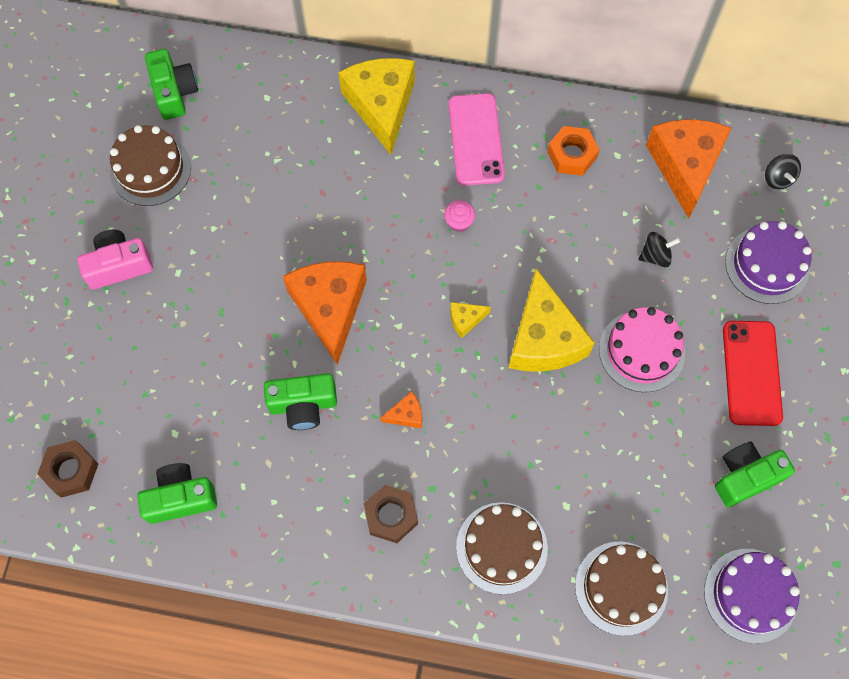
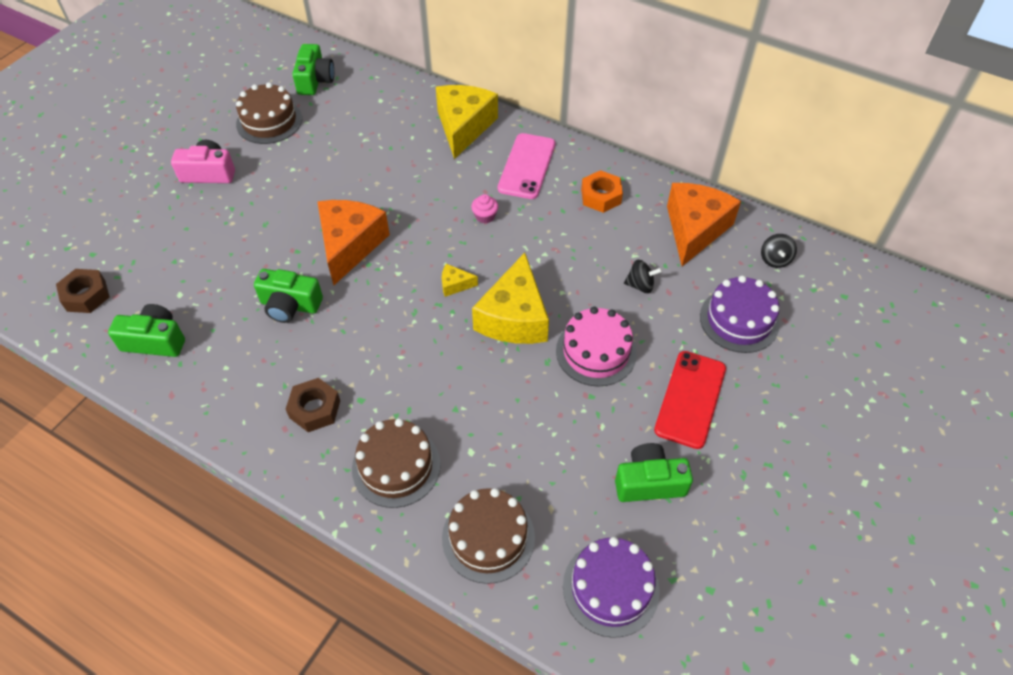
camera: 20 degrees right, 15 degrees down
(406, 414) = (369, 338): orange cheese -> none

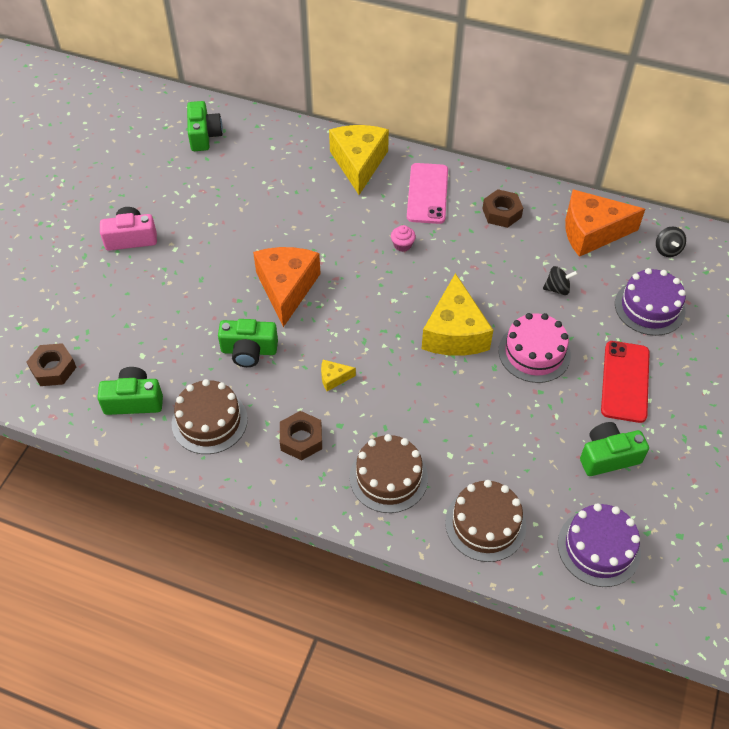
camera: 10 degrees left, 0 degrees up
(269, 121) = (173, 181): brown cake -> brown cake (209, 421)
(455, 285) = (393, 311): yellow cheese -> yellow cheese (334, 378)
(601, 196) = (501, 213): orange nut -> brown nut
(694, 229) = (592, 232): orange cheese -> orange cheese turned 105 degrees counterclockwise

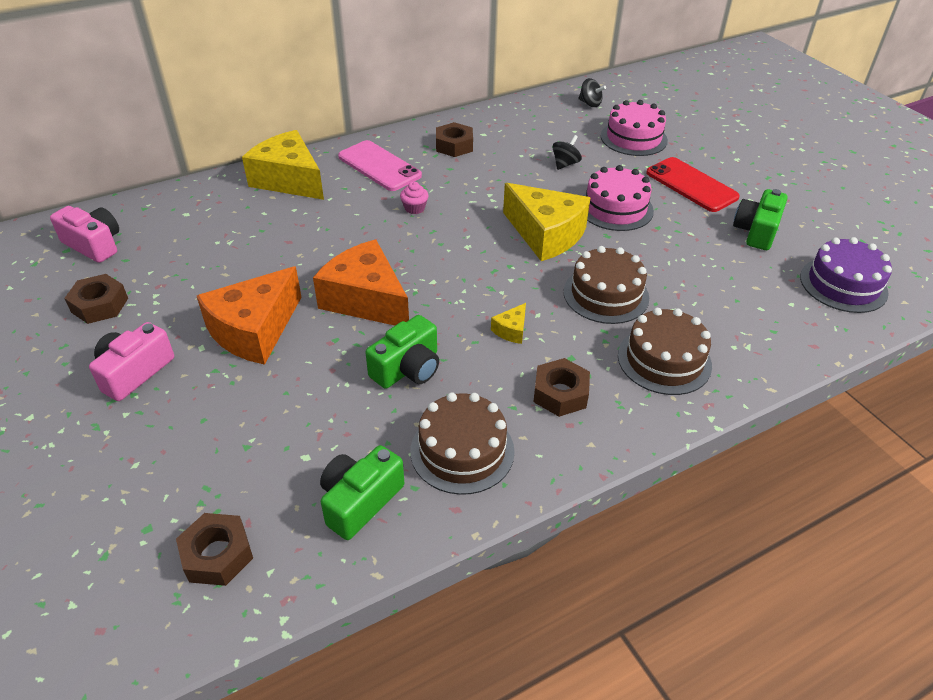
camera: 50 degrees left, 10 degrees down
(162, 181) = (100, 305): none -> brown nut
(204, 135) = (94, 245): green camera -> pink camera
(485, 524) = (769, 331): brown cake -> brown cake (606, 294)
(592, 232) = (531, 121): orange cheese -> orange cheese (254, 330)
(649, 307) = (633, 138): purple cake -> pink cake

